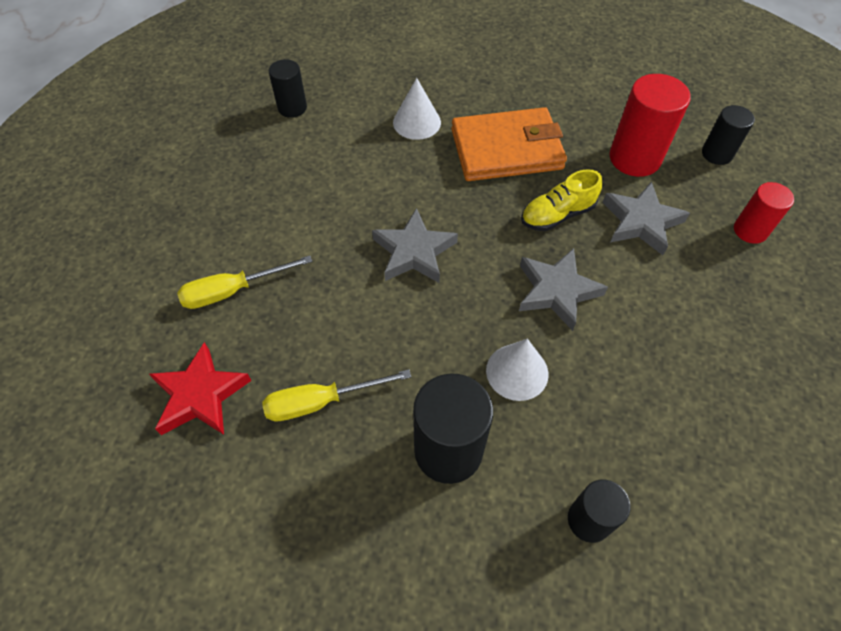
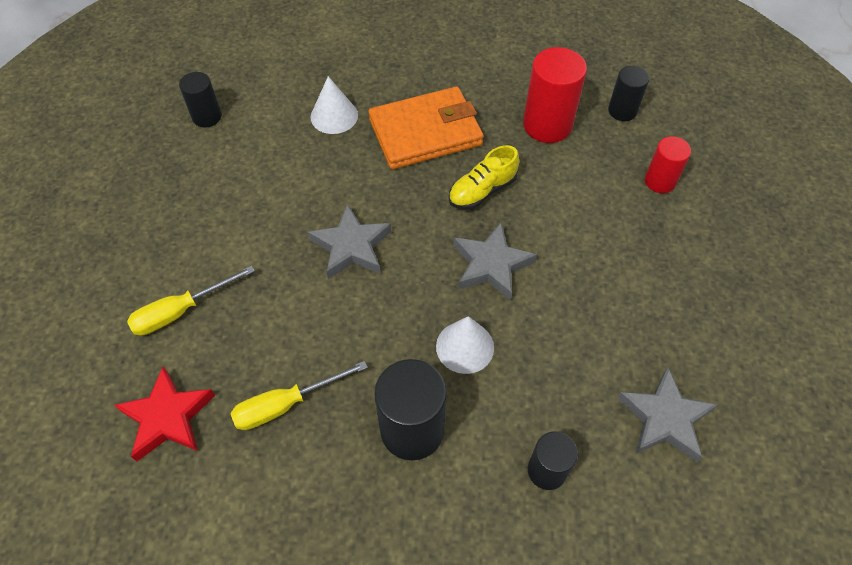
camera: 10 degrees left, 0 degrees up
(641, 222) = (560, 187): grey star -> grey star (664, 419)

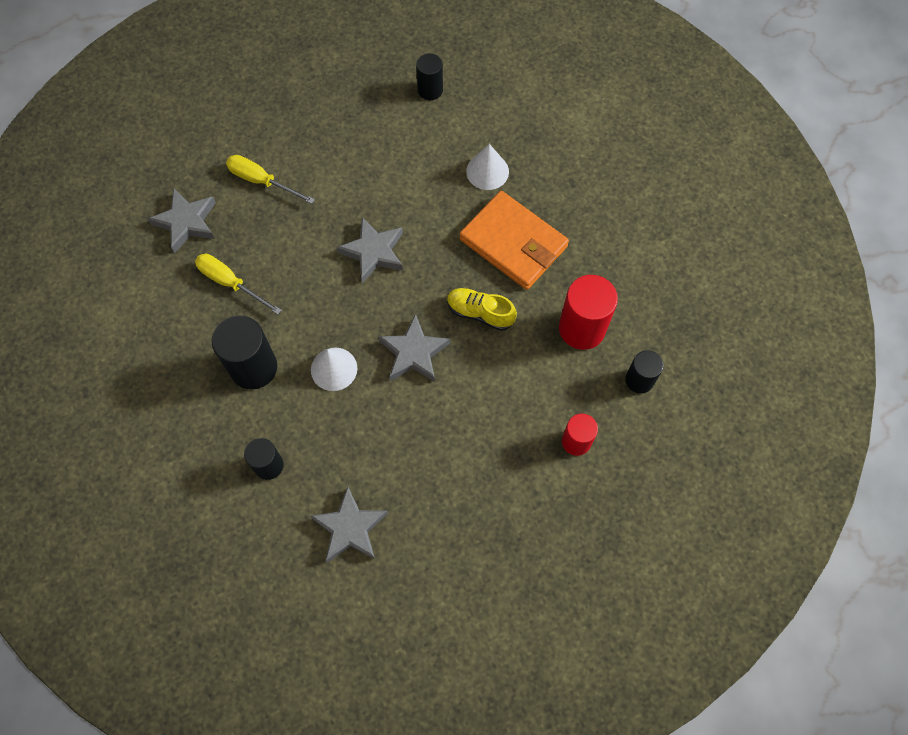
camera: 60 degrees right, 10 degrees up
(168, 417) = (186, 222): red star -> grey star

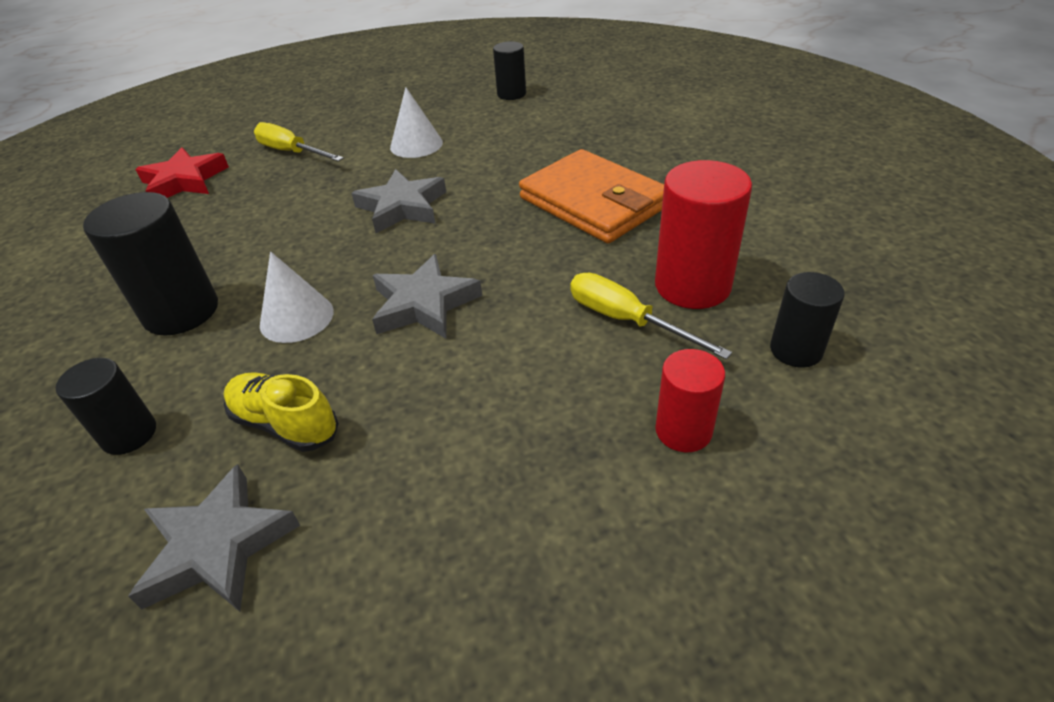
camera: 10 degrees right, 25 degrees down
(186, 222) = (184, 181): grey star -> red star
(230, 283) = (203, 230): yellow screwdriver -> yellow screwdriver (627, 320)
(480, 313) = (535, 265): yellow shoe -> yellow shoe (285, 424)
(487, 171) = (568, 146): white cone -> white cone (416, 145)

